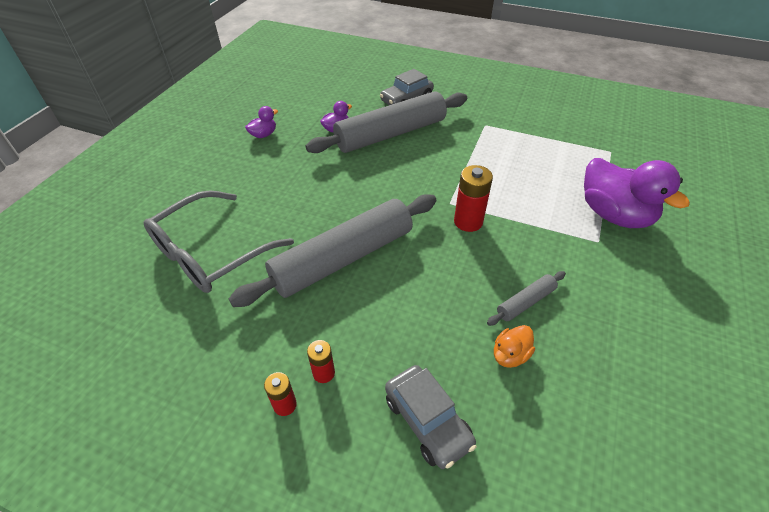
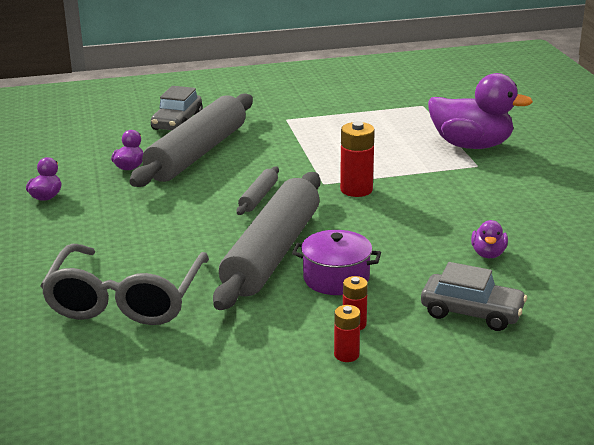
camera: 35 degrees left, 20 degrees down
(360, 312) = (336, 278): none -> purple pot
(510, 355) = (488, 254): orange duck -> purple duck
(525, 302) = (464, 221): grey rolling pin -> grey rolling pin (258, 197)

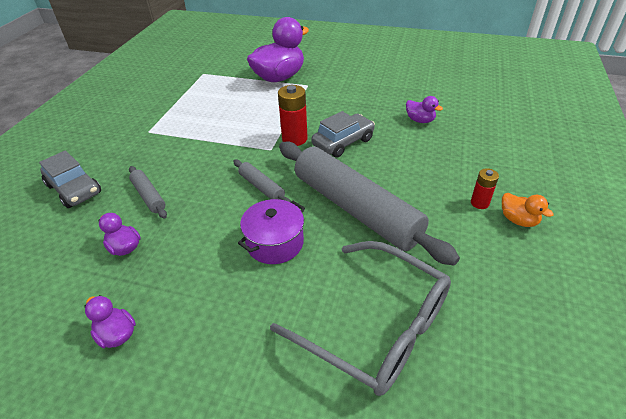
camera: 60 degrees left, 15 degrees up
(197, 153) = (149, 196): grey rolling pin -> grey rolling pin, size x0.43
(336, 278) = (413, 190): purple pot -> purple pot (275, 243)
(346, 355) = (518, 220): red battery -> orange duck
(471, 312) = (486, 151): grey car -> grey car (343, 142)

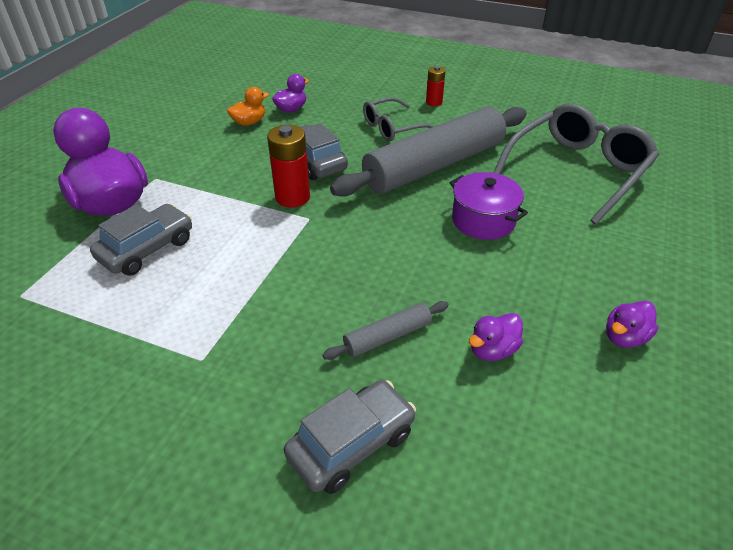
camera: 85 degrees left, 0 degrees up
(237, 97) = (147, 249): none -> grey car
(261, 187) = (387, 227): grey rolling pin -> none
(413, 178) = (392, 128): none -> grey glasses
(518, 220) = (457, 91): orange duck -> orange duck (249, 122)

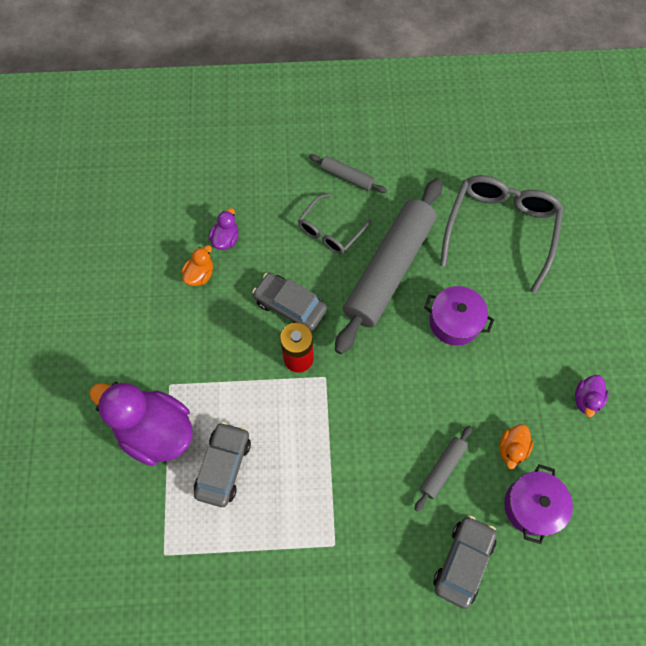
camera: 25 degrees left, 25 degrees up
(434, 102) = (347, 177): red battery -> grey rolling pin
(488, 421) = (532, 506): none -> purple pot
(492, 350) = (512, 448): purple duck -> orange duck

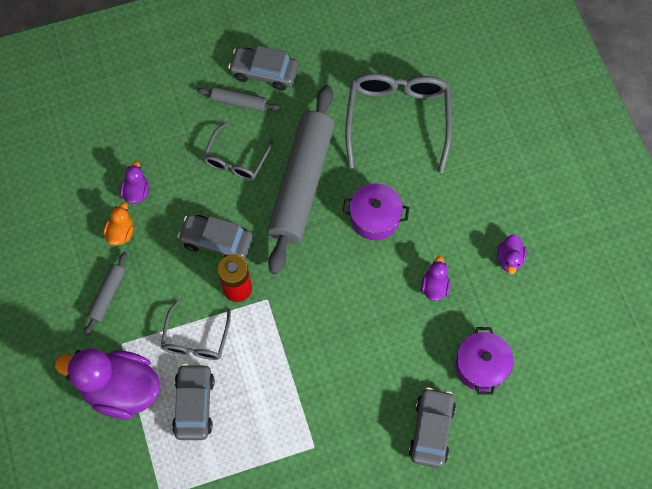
camera: 15 degrees left, 0 degrees up
(243, 399) = (196, 339): none -> grey glasses
(378, 155) = (264, 72): none -> grey car
(442, 468) = (394, 354): grey rolling pin -> grey rolling pin (107, 295)
(500, 408) = (434, 287): none -> purple duck
(512, 448) = (452, 320): orange duck -> none

